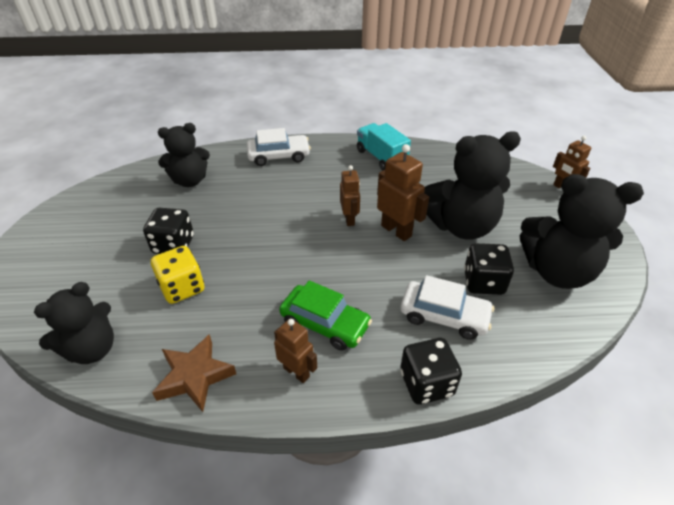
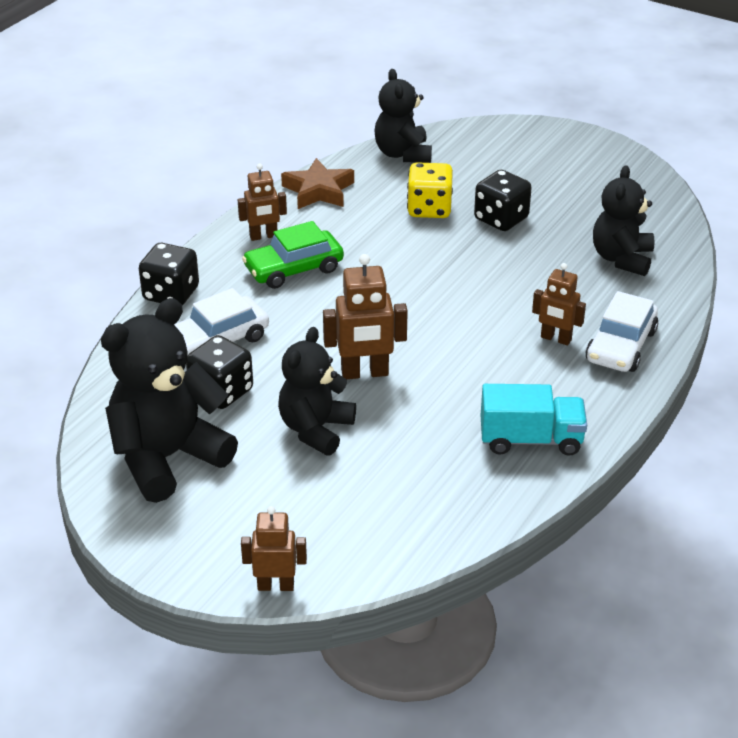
camera: 125 degrees right, 5 degrees down
(349, 219) = (423, 347): brown robot -> brown robot (555, 339)
(461, 226) = (315, 429): black teddy bear -> black teddy bear, size x0.66

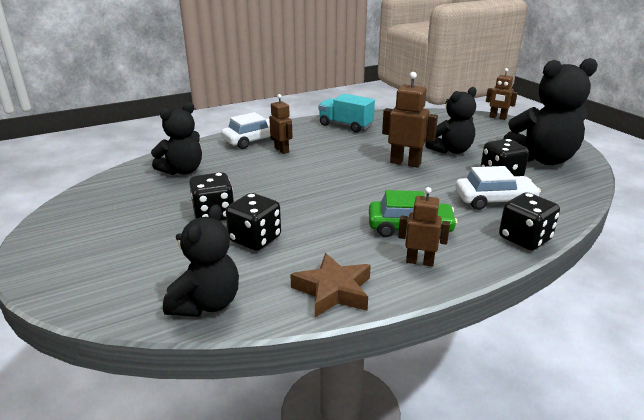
camera: 150 degrees left, 10 degrees down
(429, 209) = (255, 239): yellow dice -> black dice

